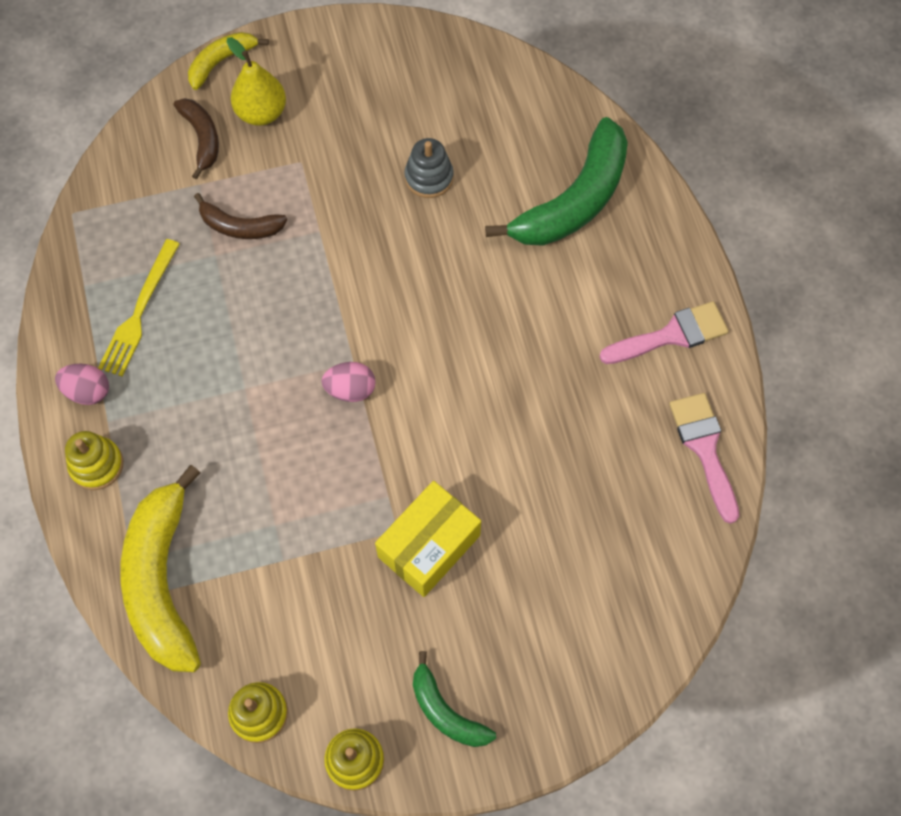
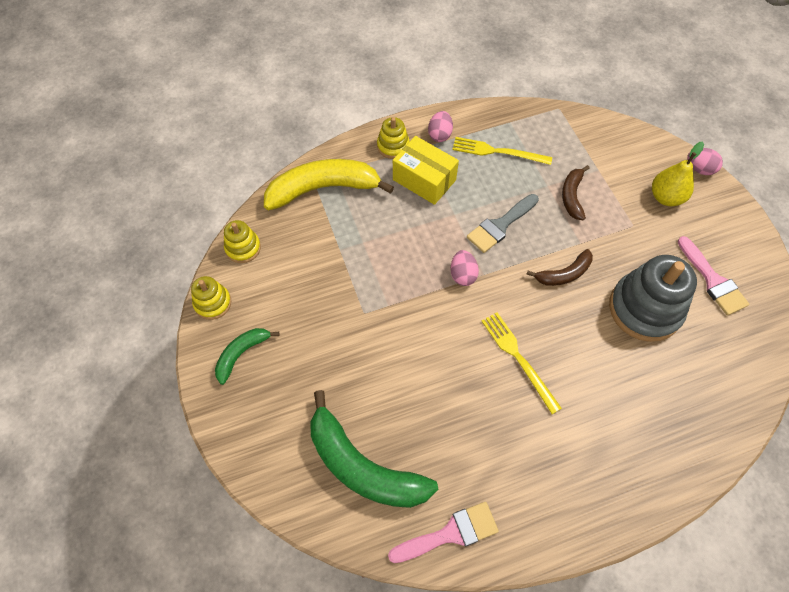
camera: 85 degrees right, 5 degrees down
(202, 138) = (634, 166): brown banana -> brown banana (564, 274)
(221, 62) = (699, 169): yellow banana -> pink egg
(275, 328) = (500, 225): none -> grey brush
(429, 177) = (644, 309): grey stacking toy -> grey stacking toy, size x1.94
(429, 546) = (354, 334): yellow box -> yellow box (424, 180)
(485, 337) = (518, 358): none -> yellow fork
(574, 200) = (654, 418): green banana -> green banana (363, 466)
(671, 335) = (548, 503): pink brush -> pink brush (713, 280)

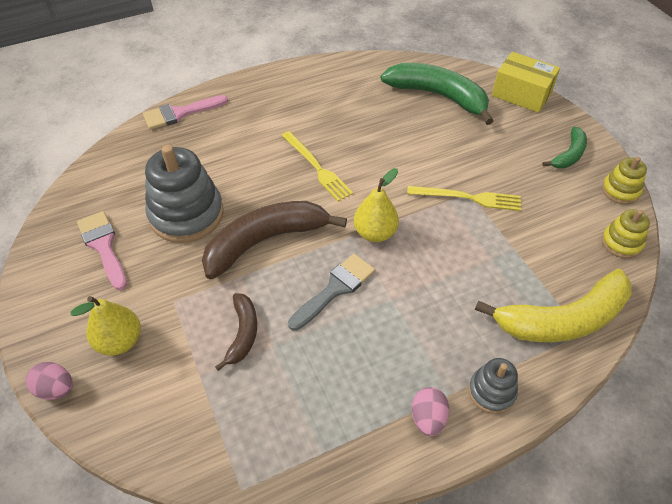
camera: 175 degrees right, 10 degrees down
(393, 146) = (491, 392): yellow stacking toy -> grey stacking toy
(424, 180) = (437, 342): yellow box -> yellow box (521, 94)
(450, 533) = (367, 70): pink brush -> pink brush (180, 113)
(462, 275) = (375, 233): pink egg -> yellow pear
(497, 152) = (340, 394): yellow fork -> yellow fork (468, 198)
(564, 274) = (265, 241): brown banana -> brown banana, size x1.91

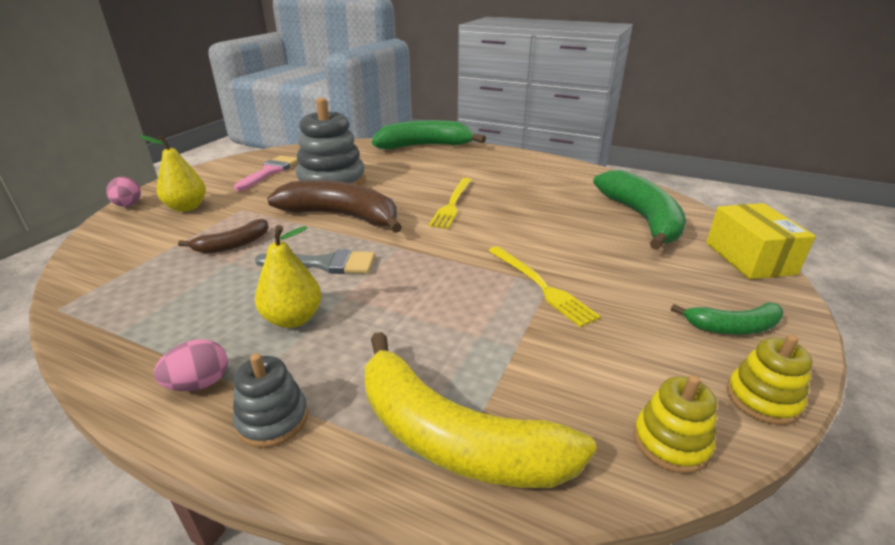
camera: 50 degrees right, 20 degrees down
(180, 113) = (424, 146): pink brush -> green banana
(375, 233) = (417, 256): yellow pear -> yellow pear (293, 319)

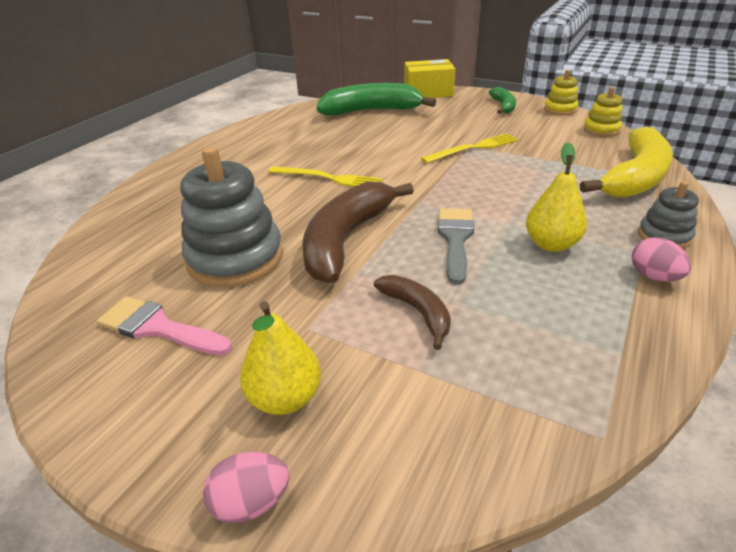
camera: 85 degrees left, 5 degrees up
(424, 146) = (137, 197): green banana -> none

